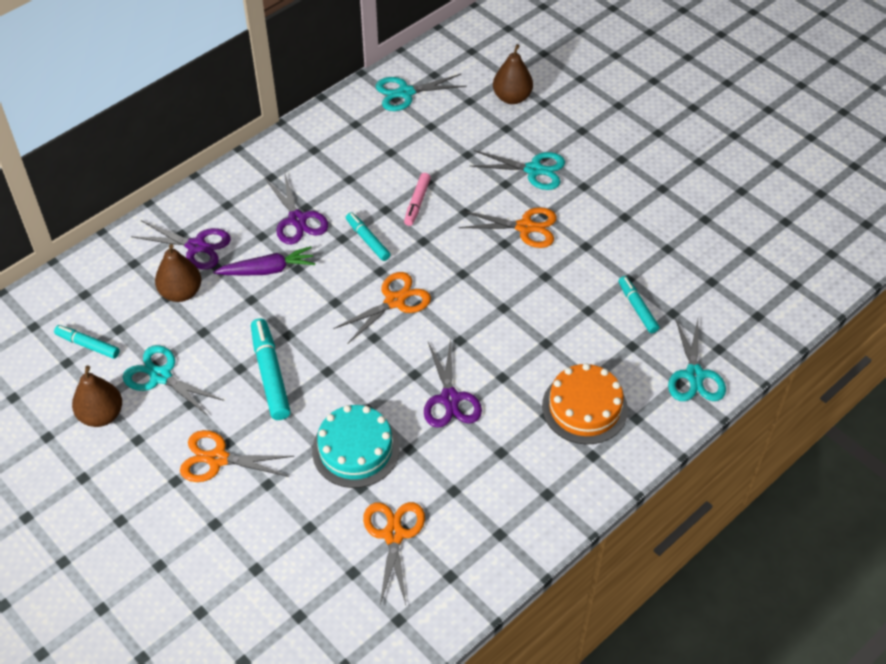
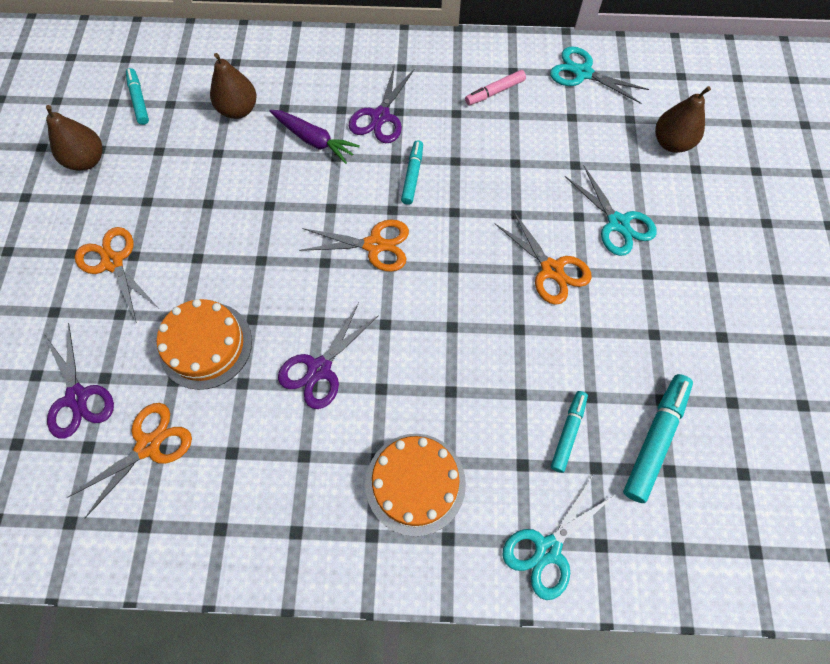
camera: 45 degrees right, 15 degrees up
(161, 376) = (153, 163): turquoise scissors -> none
(196, 246) = (288, 82): purple scissors -> purple scissors (77, 397)
(270, 374) = (221, 226): turquoise marker -> turquoise marker (654, 439)
(355, 449) = (205, 345): turquoise cake -> orange cake
(417, 203) = (486, 175): pink marker -> pink marker (495, 92)

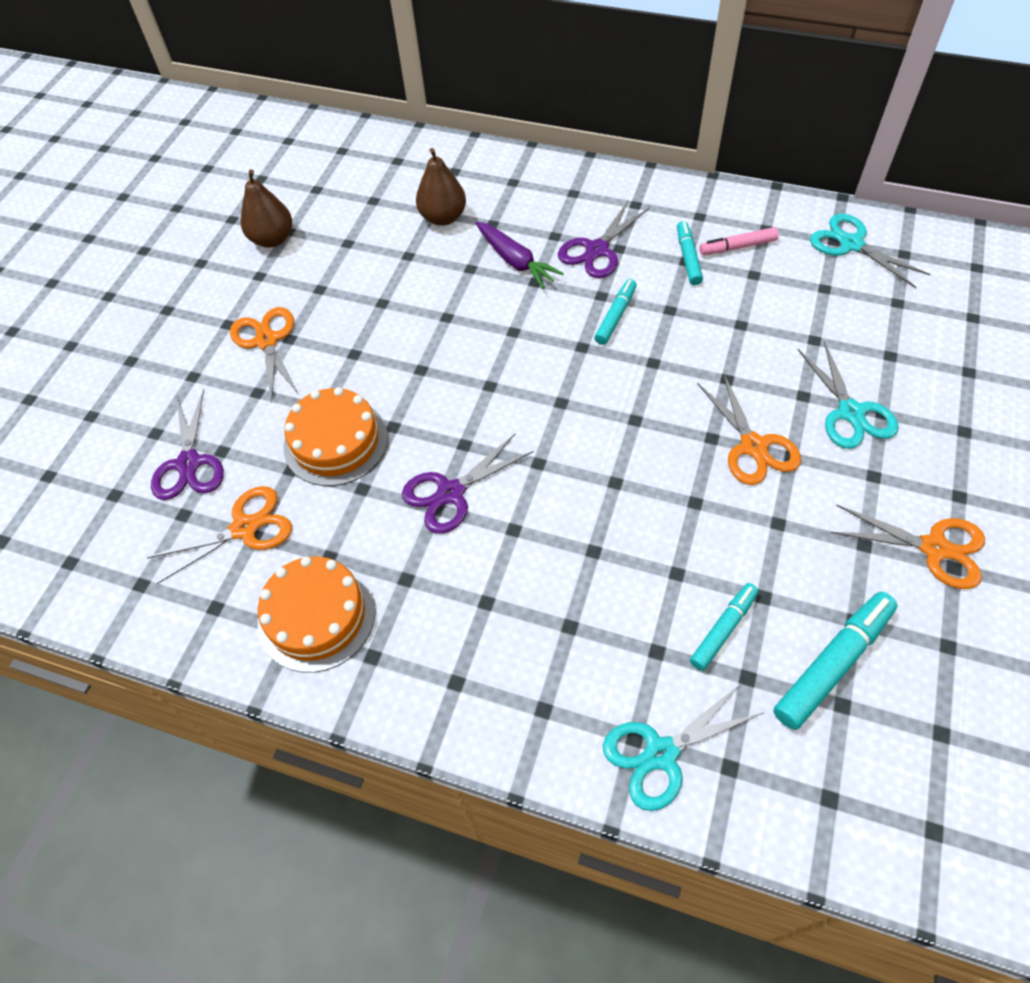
camera: 20 degrees right, 10 degrees down
(139, 100) = (343, 191): turquoise marker -> turquoise marker (688, 258)
(374, 245) = (550, 379): orange scissors -> orange scissors (934, 548)
(415, 483) = (523, 639): orange cake -> orange cake (317, 616)
(671, 143) = (944, 337): brown pear -> none

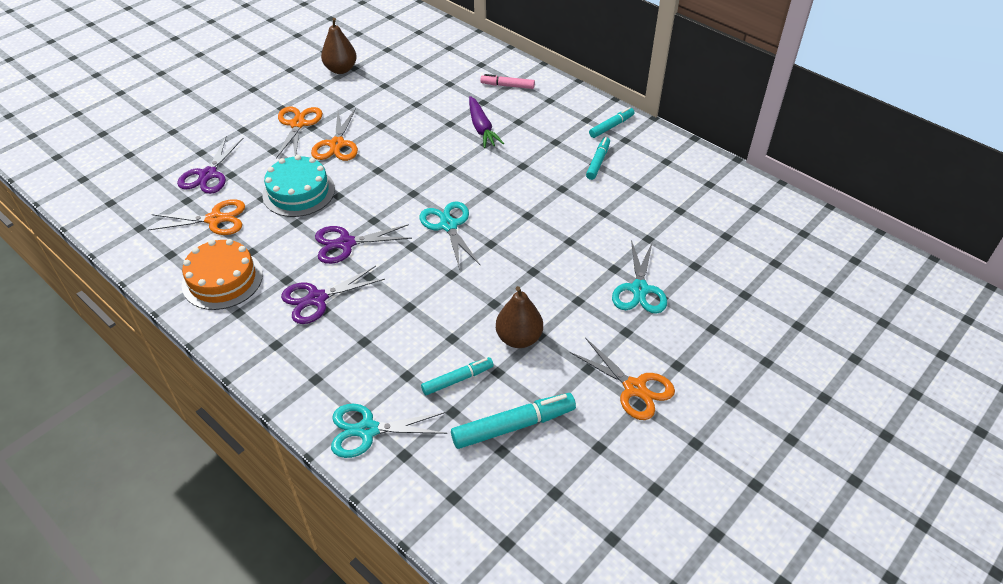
camera: 20 degrees right, 10 degrees down
(336, 442) = (299, 192): orange cake -> turquoise cake
(443, 217) = (454, 89): brown pear -> brown pear (519, 338)
(597, 250) = (539, 138): purple scissors -> purple scissors (317, 299)
(615, 316) = (523, 180): turquoise marker -> turquoise marker (611, 126)
(737, 247) = (637, 166): pink marker -> pink marker (507, 86)
(753, 446) = (557, 286): orange scissors -> orange scissors (337, 144)
(851, 244) = (720, 190): turquoise scissors -> turquoise scissors (448, 225)

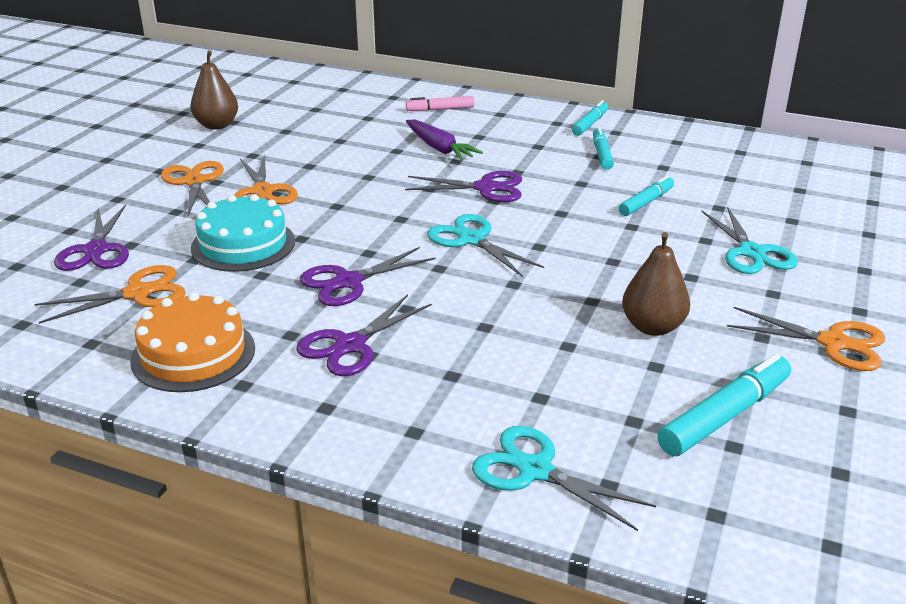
camera: 20 degrees left, 15 degrees down
(367, 430) = (535, 470): turquoise scissors -> turquoise scissors turned 60 degrees clockwise
(457, 379) = (611, 386): turquoise marker -> turquoise marker (646, 202)
(489, 177) = (485, 188): none -> purple scissors

